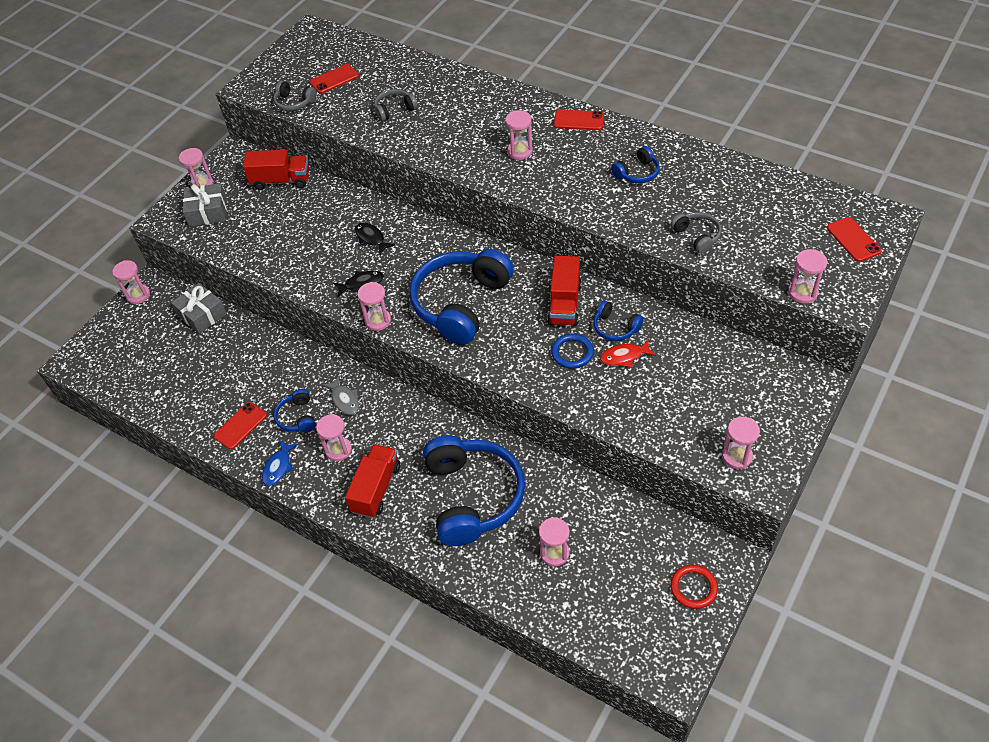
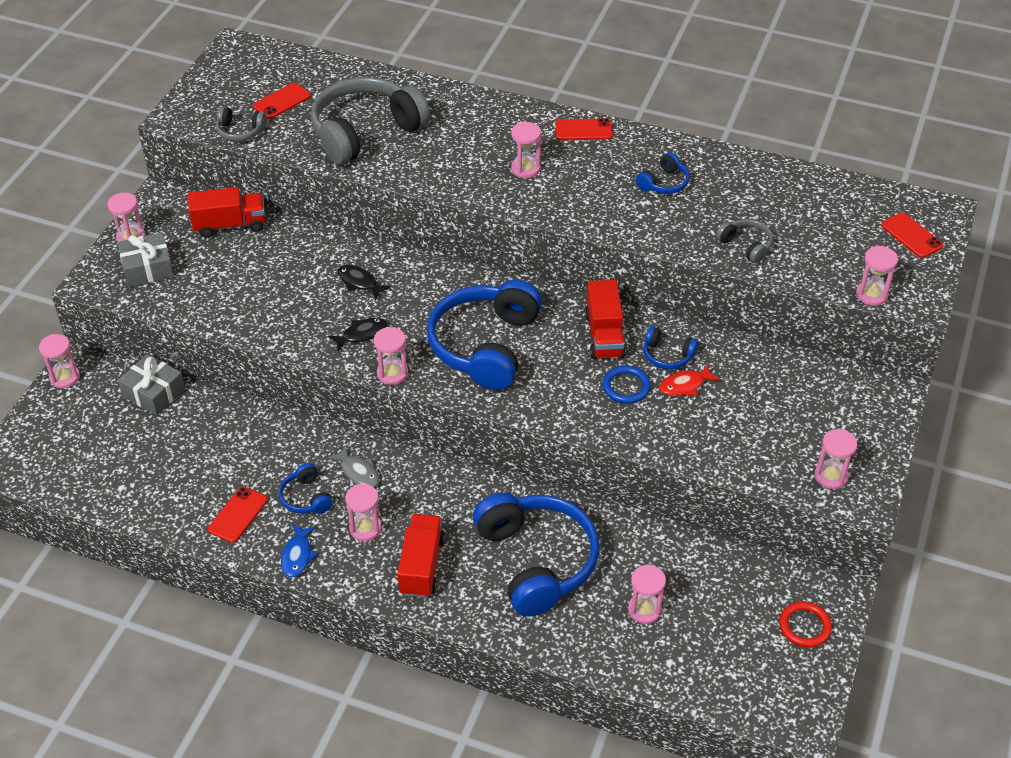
camera: 15 degrees left, 5 degrees down
(394, 110) = (365, 132): grey headphones -> grey headphones, size x2.27

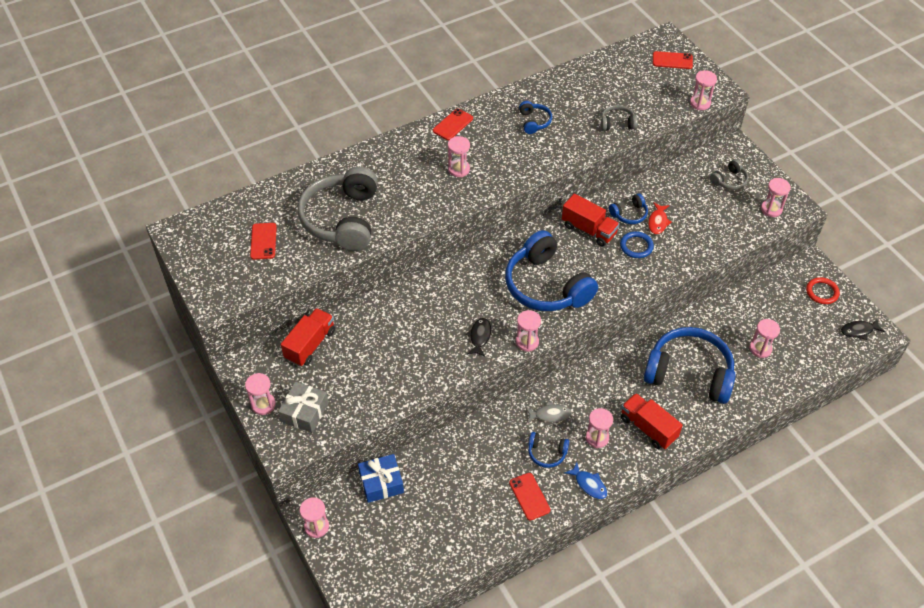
camera: 50 degrees left, 5 degrees up
(154, 392) = (381, 483): grey gift -> blue gift
(240, 131) = (269, 279): grey headphones -> grey headphones (729, 180)
(359, 282) = (433, 311): black fish -> black fish (859, 331)

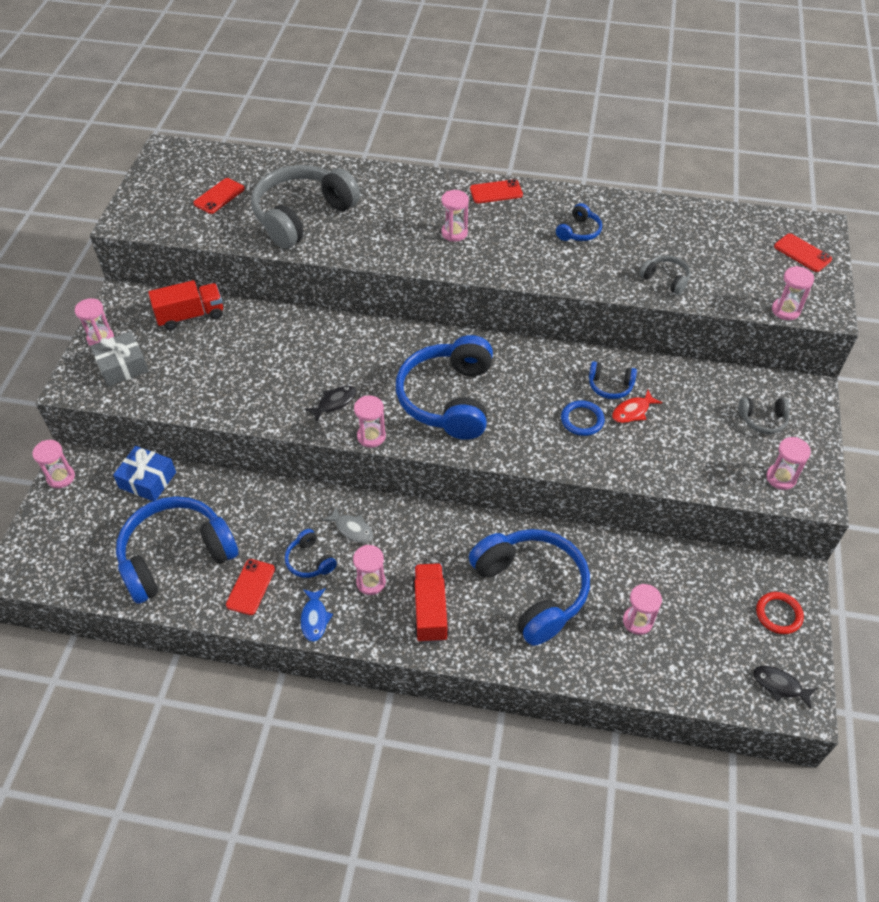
camera: 40 degrees right, 0 degrees up
(459, 515) = (176, 556): none -> blue headphones
(589, 230) = (550, 375): red truck -> none

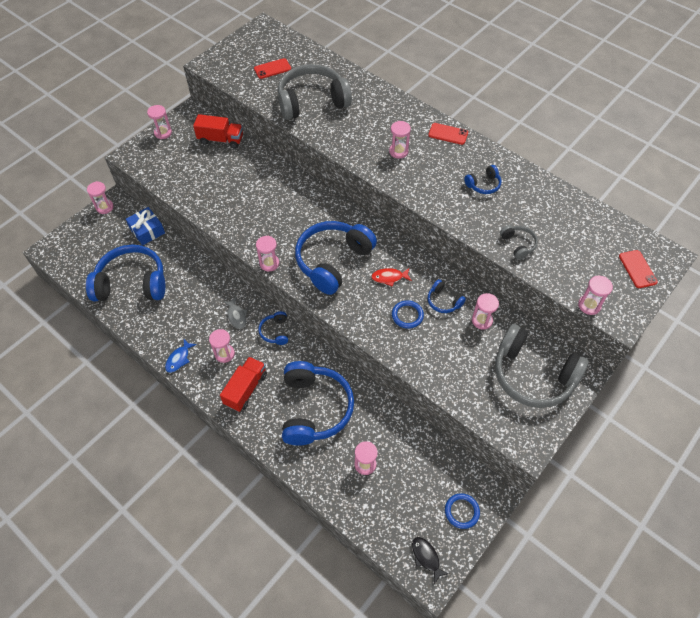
camera: 30 degrees right, 5 degrees up
(122, 366) = (163, 155): grey gift -> none
(251, 587) = (158, 322): red phone -> none
(309, 561) = (200, 323): blue headphones -> blue headphones (275, 331)
(334, 403) = (263, 232): black fish -> none
(632, 411) = (445, 326): red fish -> red fish (389, 277)
(763, 420) = (532, 375): grey headphones -> grey headphones, size x2.27
(778, 614) = (461, 511): red ring -> blue ring
(781, 478) = (513, 421): pink hourglass -> pink hourglass (482, 320)

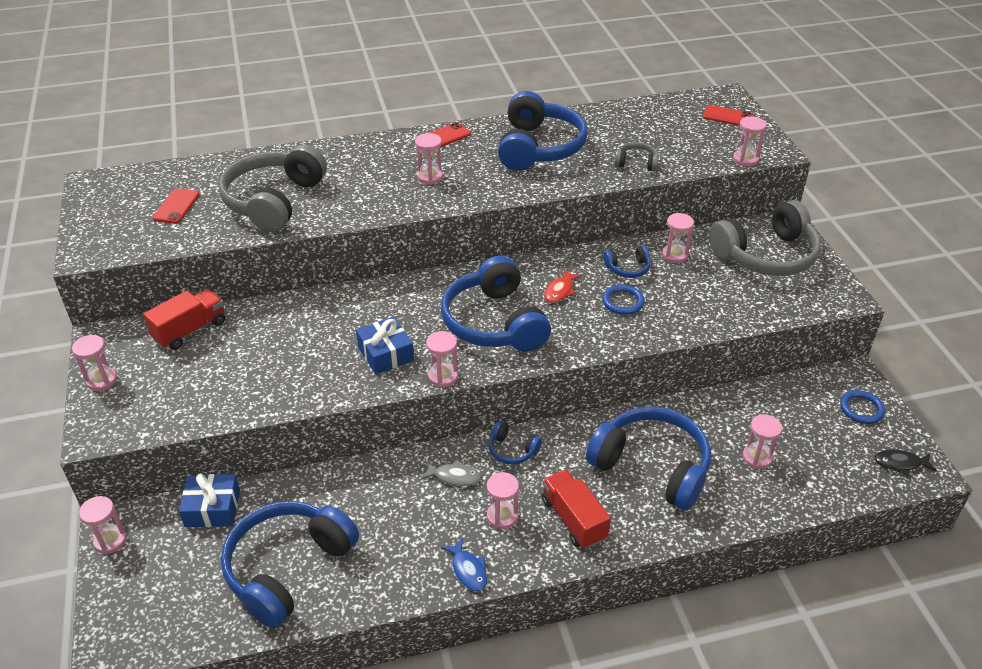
camera: 55 degrees left, 15 degrees down
(267, 228) = (385, 354): none -> blue gift
(483, 185) = (539, 147): blue headphones -> blue headphones, size x2.27

